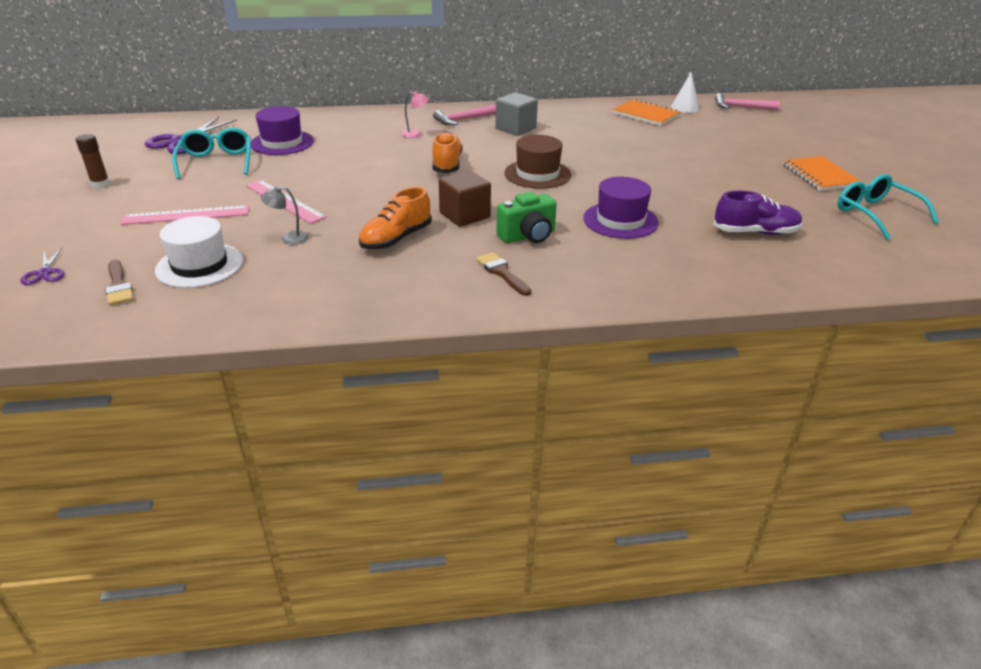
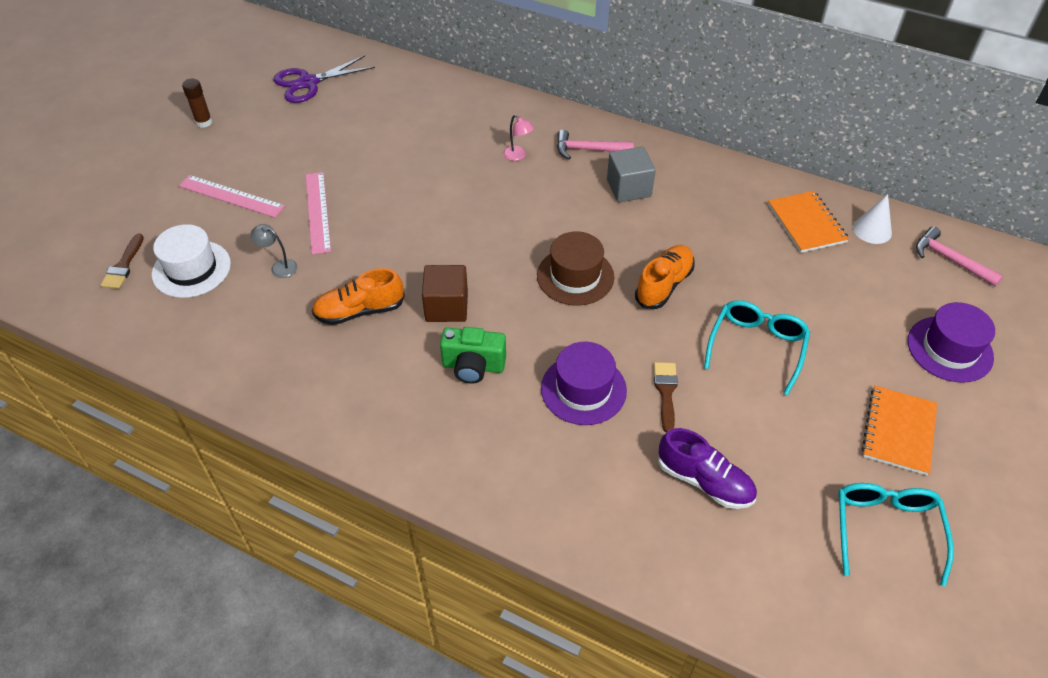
camera: 35 degrees right, 15 degrees up
(45, 273) = (91, 225): purple scissors -> none
(216, 162) = (311, 127): turquoise glasses -> turquoise glasses (756, 347)
(282, 143) = (386, 119): purple hat -> purple hat (949, 349)
(447, 164) = (502, 220): orange shoe -> orange shoe (664, 285)
(502, 272) = (403, 404): brown brush -> brown brush (666, 392)

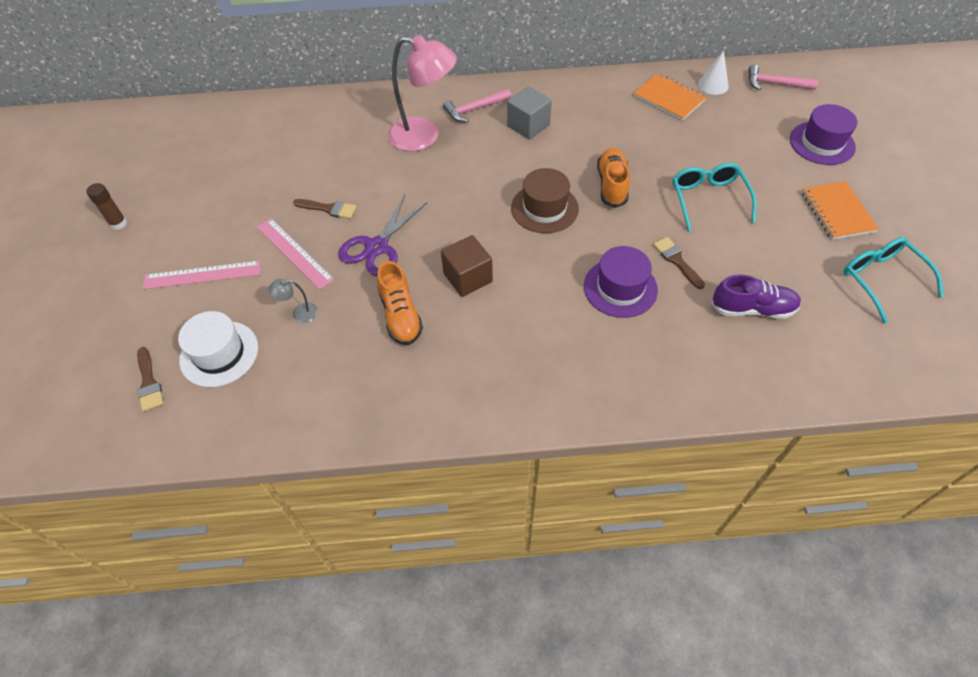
camera: 30 degrees left, 5 degrees up
(308, 83) = (191, 149): purple scissors -> purple scissors (377, 247)
(360, 311) = (400, 315): orange shoe -> orange shoe turned 60 degrees counterclockwise
(378, 186) = (329, 209): none -> brown brush
(473, 366) = (527, 312): green camera -> none
(518, 156) = (424, 136): pink lamp -> pink lamp, size x2.46

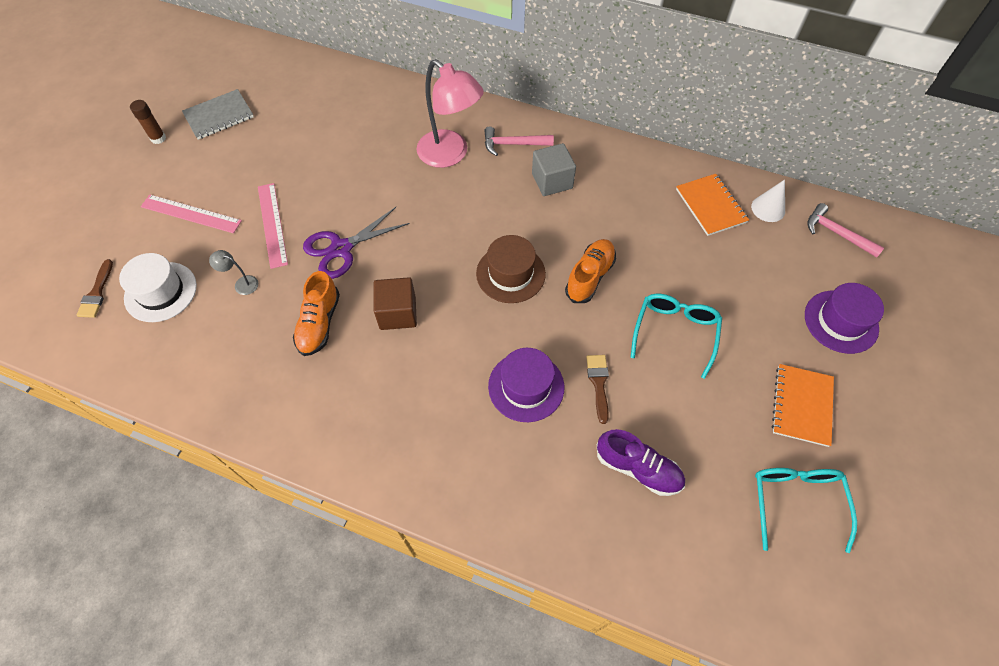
camera: 25 degrees right, 5 degrees up
(171, 182) = (219, 116): none -> grey notebook
(329, 209) = (325, 194): brown brush -> none

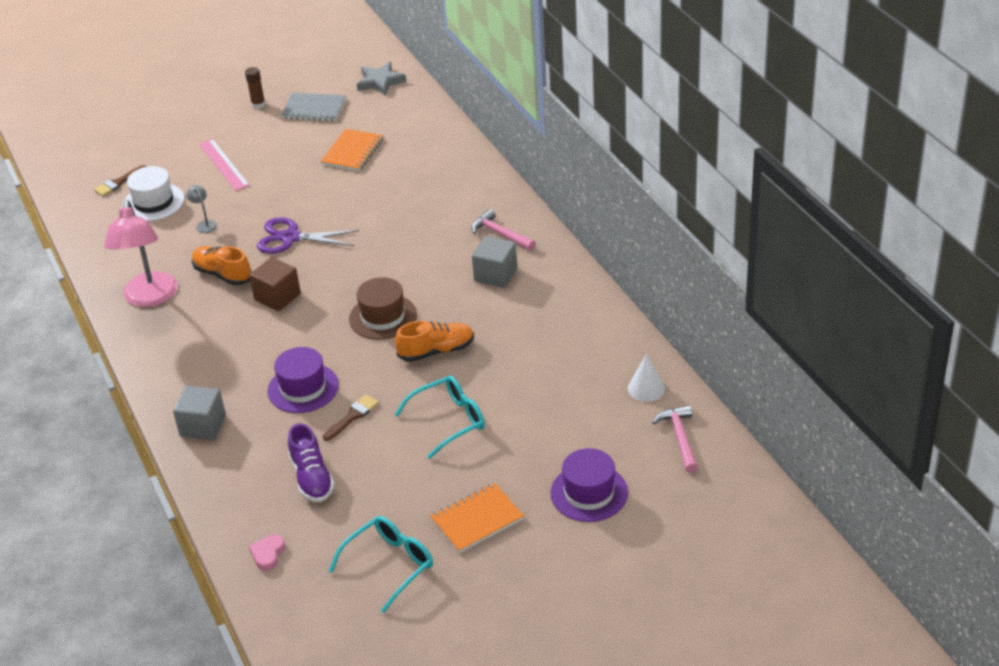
camera: 45 degrees right, 20 degrees down
(252, 63) = (380, 82): none -> grey star
(272, 224) = (265, 198): pink ruler -> none
(319, 323) = (222, 274): orange shoe -> orange shoe turned 75 degrees clockwise
(450, 155) = (443, 217): pink lamp -> pink lamp (150, 298)
(484, 491) = (203, 426): none -> grey cube
(695, 576) = (268, 554): none -> pink heart
(710, 206) = (599, 360): orange notebook -> orange notebook (352, 152)

